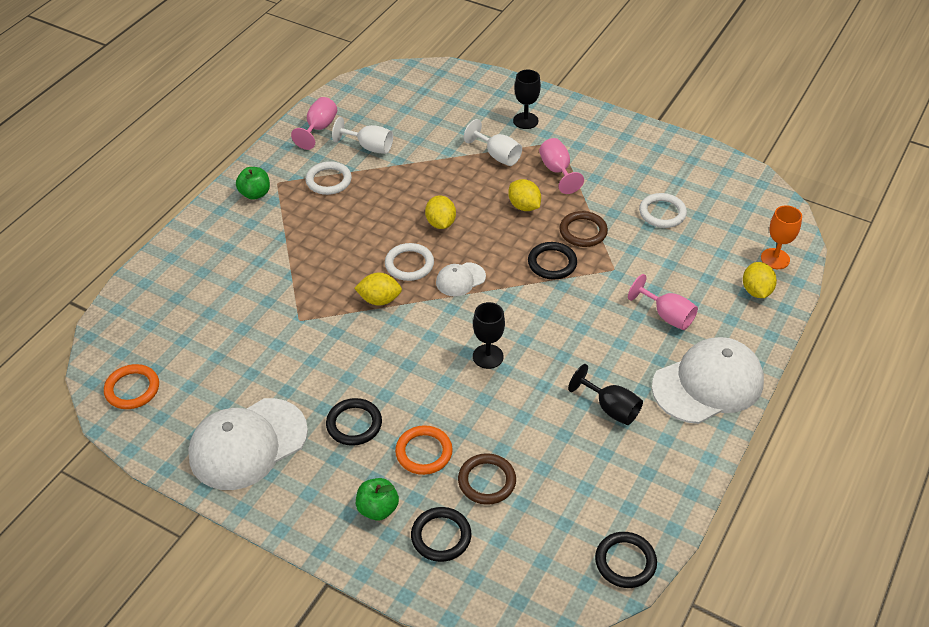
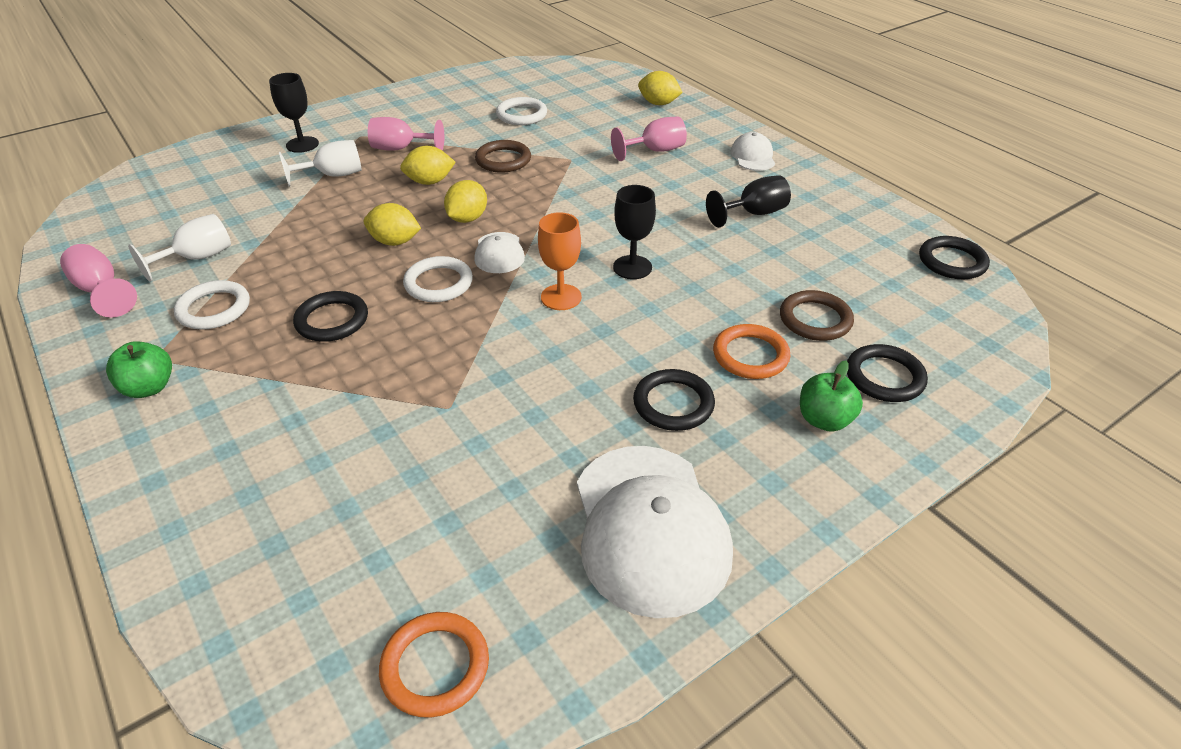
camera: 65 degrees left, 5 degrees down
(379, 300) = (476, 323): yellow lemon -> yellow lemon (467, 218)
(552, 263) = (530, 189): black ring -> black ring (332, 320)
(708, 384) = (753, 156): white cap -> white cap, size x0.48
(775, 259) = (628, 85): orange goblet -> orange goblet (561, 297)

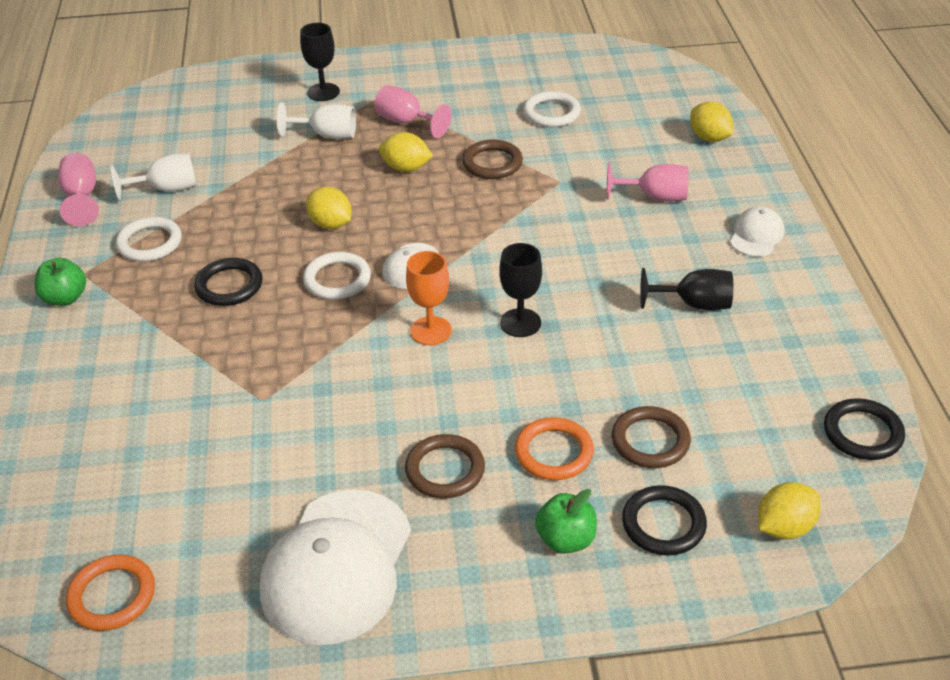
camera: 30 degrees right, 0 degrees up
(467, 218) = (410, 220): yellow lemon -> yellow lemon (784, 527)
(673, 403) = (445, 470): black ring -> brown ring

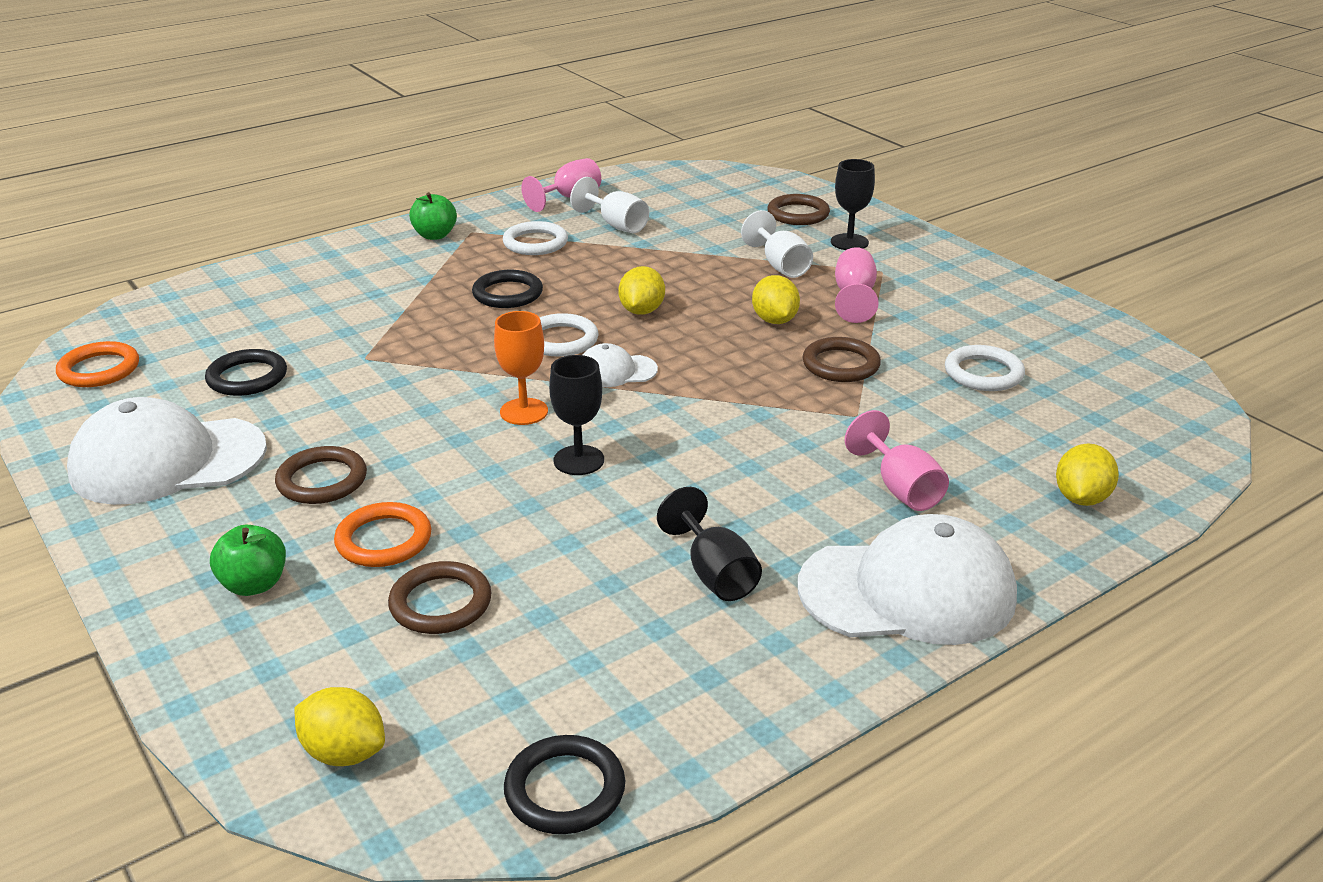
camera: 60 degrees right, 10 degrees down
(252, 96) = (798, 214): none -> brown ring
(663, 524) = (307, 648): black ring -> black ring (247, 377)
(756, 235) = (907, 591): white cap -> white cap, size x2.07

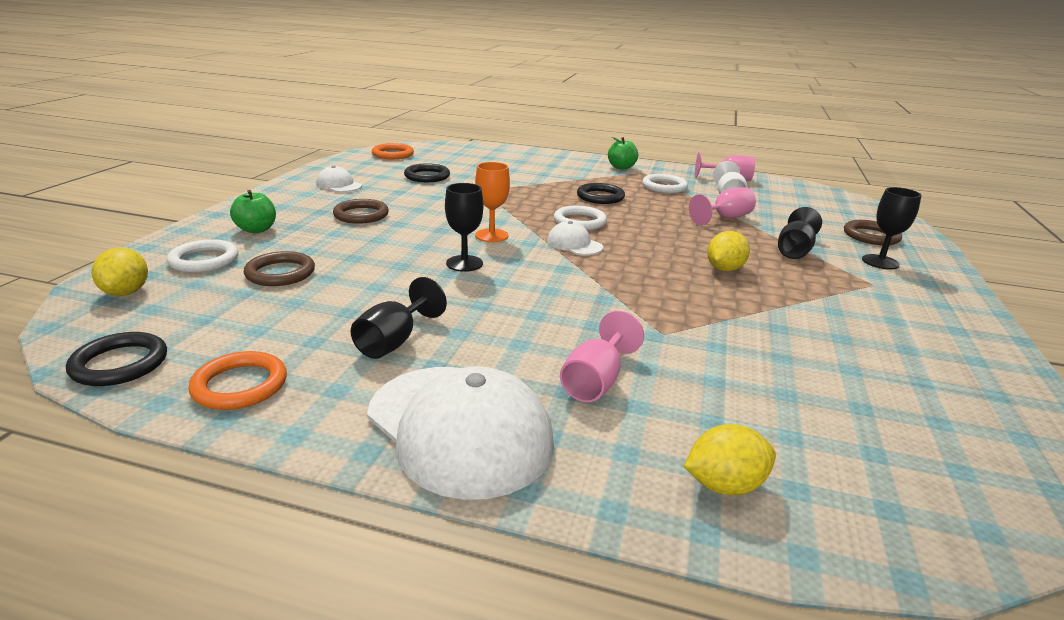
camera: 50 degrees right, 5 degrees down
(167, 461) = (339, 185): white cap -> white cap, size x0.48
(384, 540) = (324, 243): orange ring -> orange ring (240, 385)
(641, 311) = (652, 230): yellow lemon -> none
(780, 266) = (794, 250): white goblet -> black goblet
(841, 364) = (717, 307): brown ring -> none
(854, 297) = (814, 285): pink goblet -> pink goblet (725, 218)
(983, 373) = (825, 369): white ring -> white ring (204, 260)

